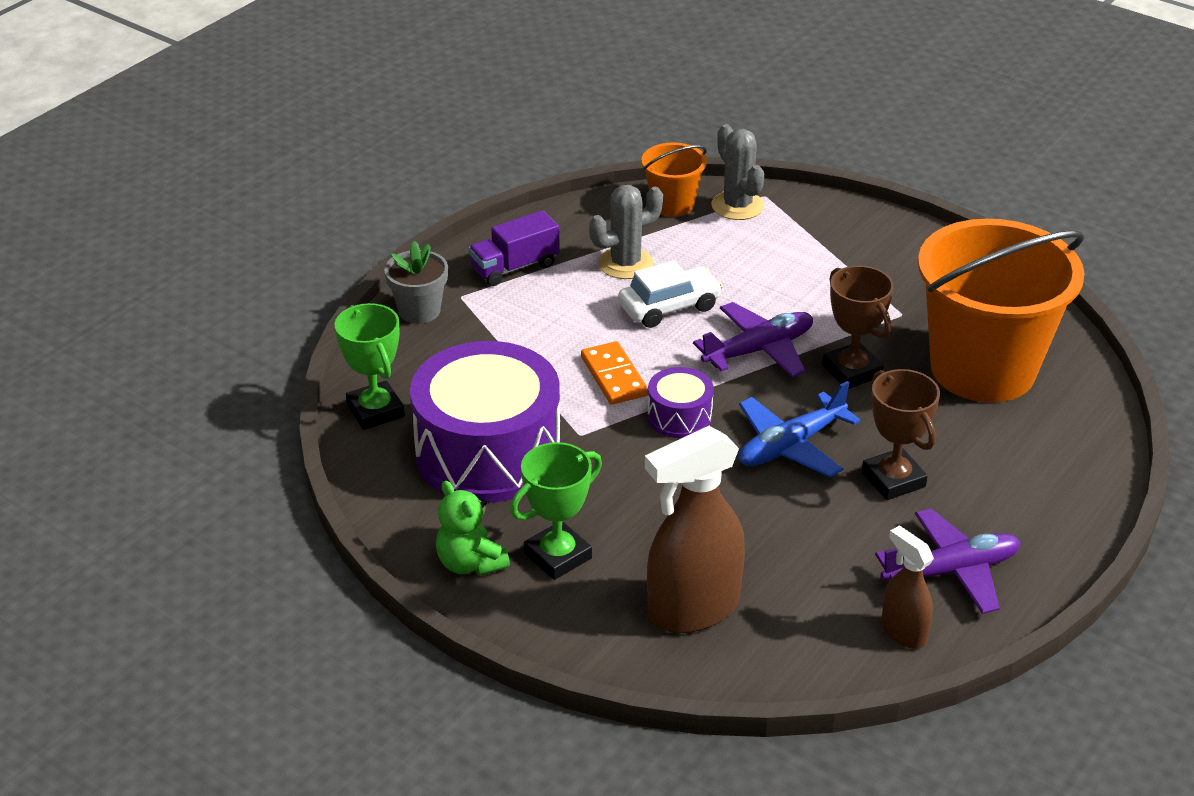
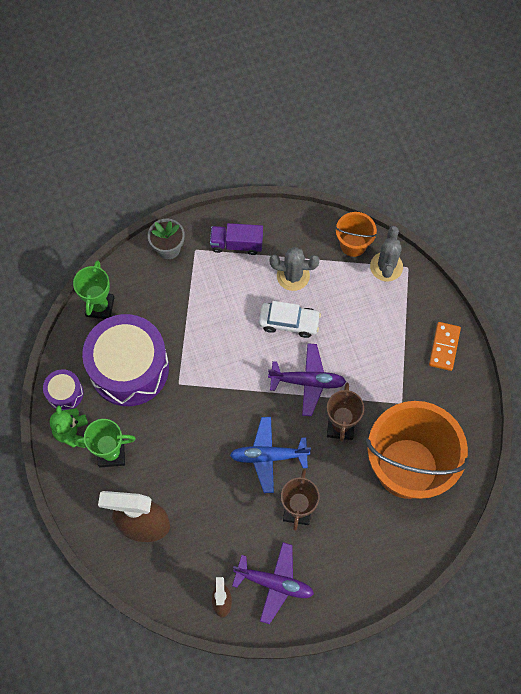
camera: 35 degrees right, 30 degrees up
(613, 376) = (224, 354): orange domino -> orange domino (444, 347)
(679, 417) = (233, 402): purple drum -> purple drum (65, 393)

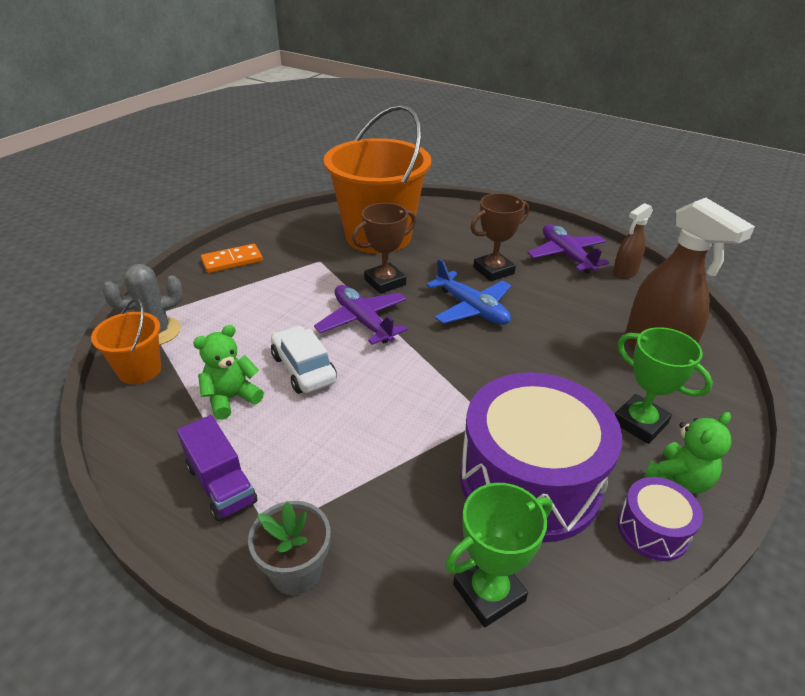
camera: 130 degrees left, 30 degrees down
(293, 276) = (231, 398): grey cactus -> green teddy bear

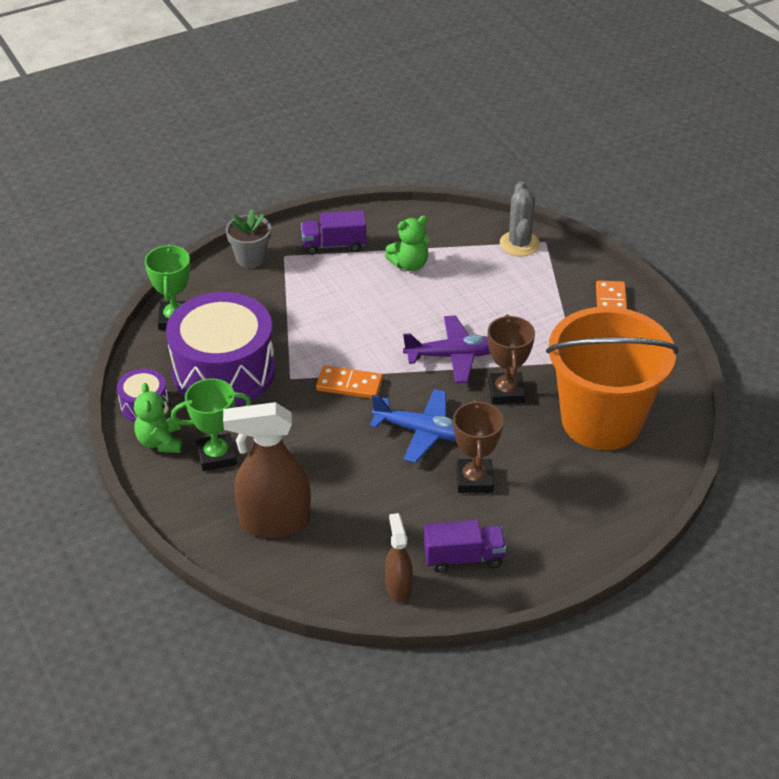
camera: 120 degrees right, 5 degrees up
(140, 370) = (474, 230): orange bucket -> none
(231, 398) = (409, 264): green teddy bear -> green teddy bear turned 75 degrees clockwise
(303, 369) = (415, 305): white car -> none
(457, 371) = (349, 385): none -> orange domino
(471, 308) = (423, 432): blue plane -> blue plane turned 150 degrees counterclockwise
(566, 255) = (463, 558): purple plane -> purple truck

